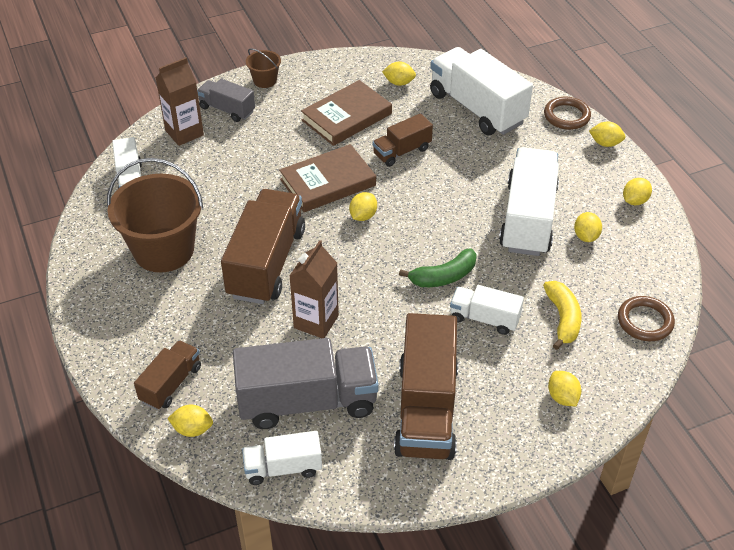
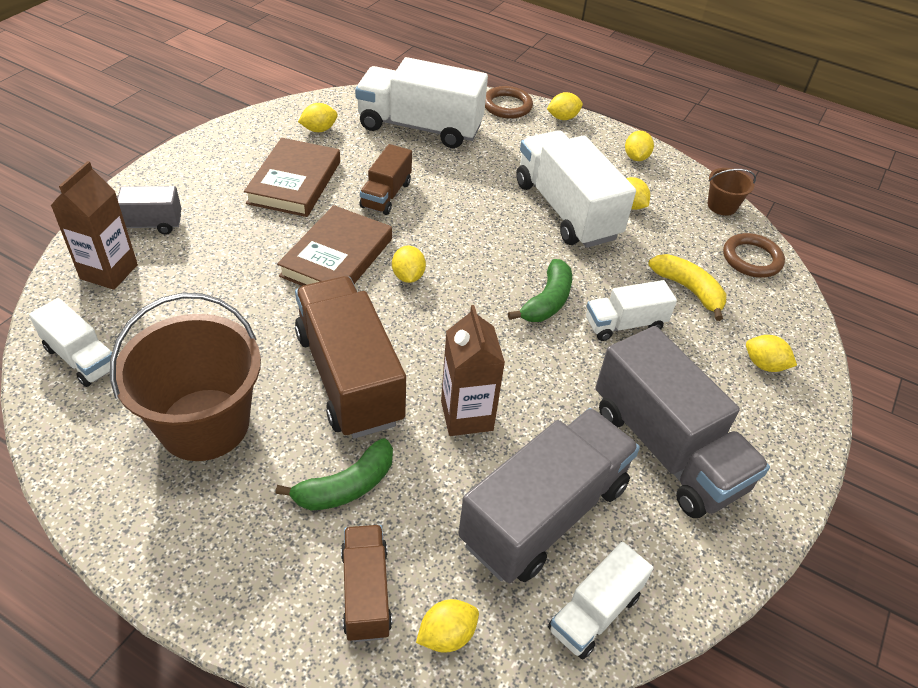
camera: 40 degrees left, 0 degrees up
(209, 324) = (346, 486): none -> green banana
(265, 80) = (163, 177): brown bucket -> brown bucket (722, 206)
(426, 409) = (666, 448): brown truck -> grey truck

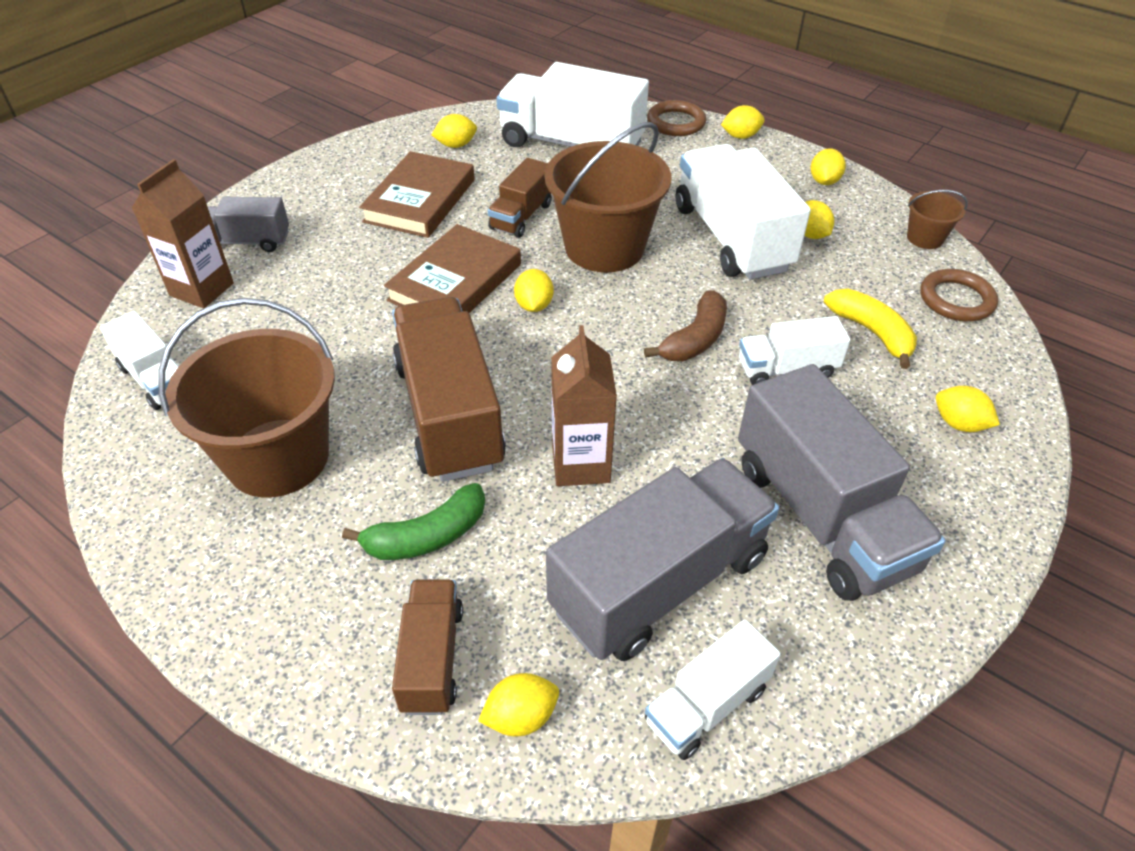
camera: 10 degrees right, 0 degrees up
(461, 221) = (604, 247): none -> brown bucket
(547, 301) = (695, 339): green banana -> brown banana

